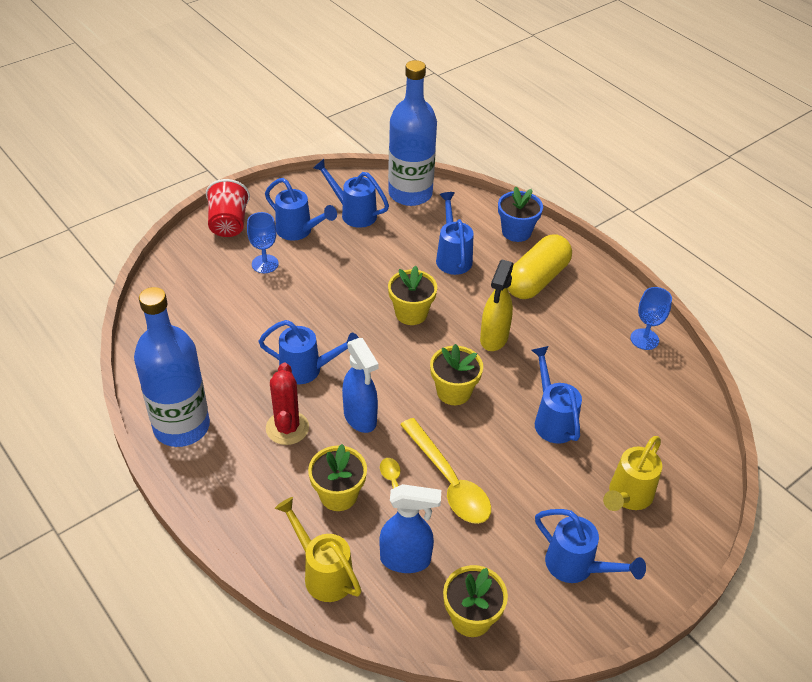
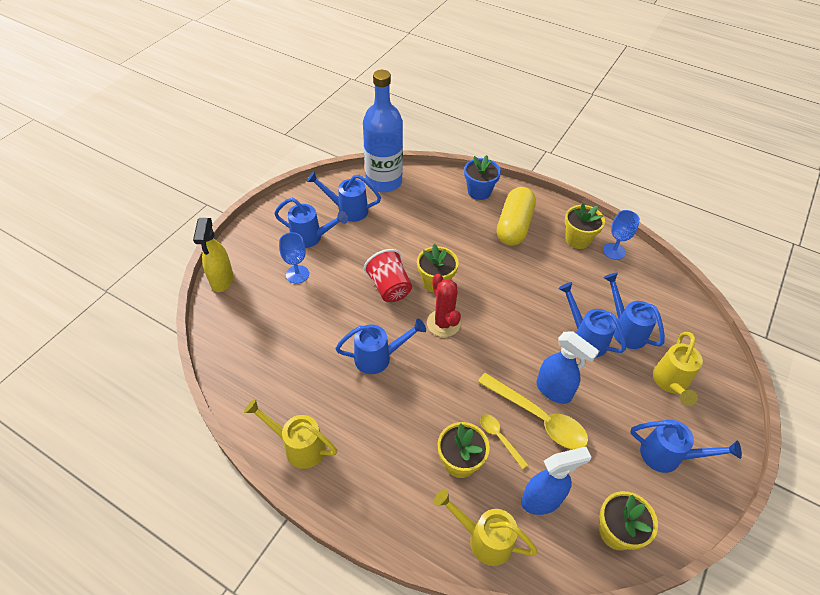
camera: 20 degrees left, 5 degrees up
(181, 426) = (298, 446): blue bottle -> yellow watering can
(228, 224) = (249, 247): red cup -> red cup (389, 287)
(287, 428) = (388, 416): red cactus -> red cactus (443, 323)
(360, 418) = (442, 386): blue spray bottle -> blue spray bottle (554, 391)
(452, 256) = (443, 225): blue watering can -> blue watering can (625, 329)
(453, 392) = (502, 339): yellow flower pot -> yellow flower pot (578, 239)
(494, 338) = (508, 284): yellow spray bottle -> yellow spray bottle (222, 280)

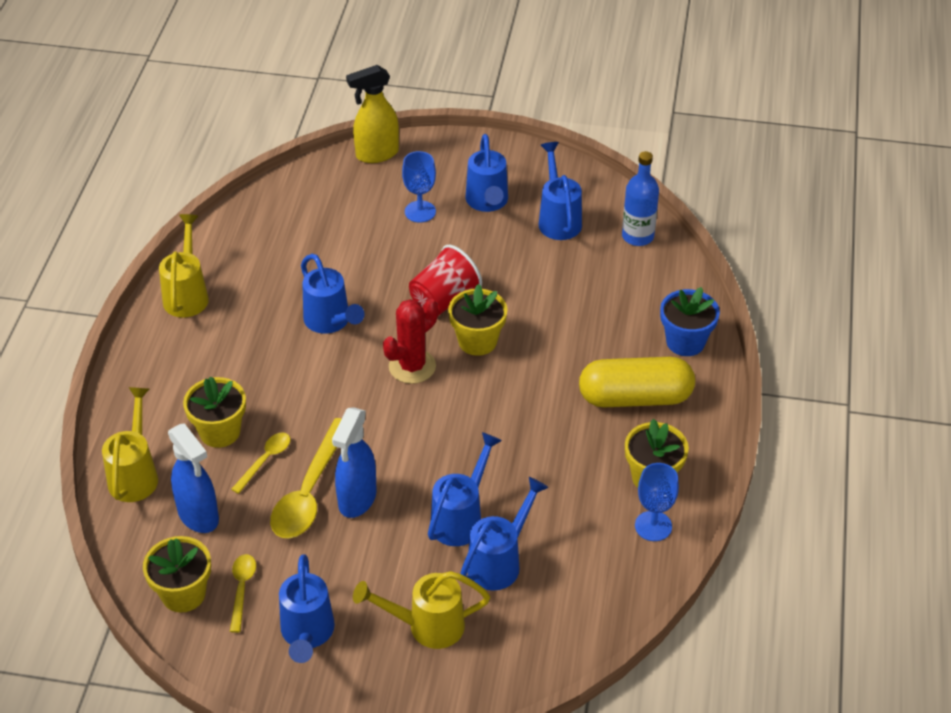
camera: 70 degrees right, 5 degrees down
(384, 181) = (637, 236): blue bottle -> blue bottle, size x0.57
(620, 488) = (242, 589): none -> yellow spoon

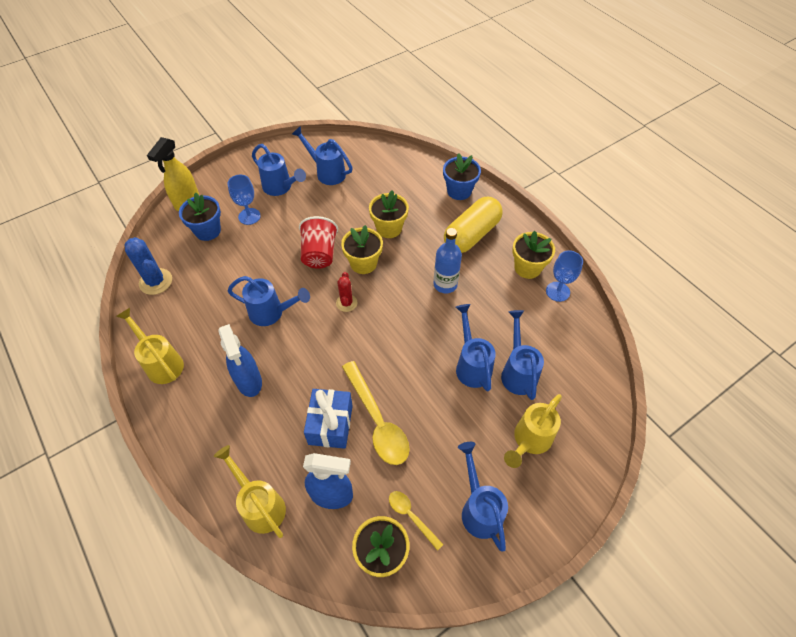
camera: 45 degrees left, 10 degrees up
(220, 432) = (282, 431): yellow flower pot -> yellow flower pot (389, 228)
(261, 215) = (156, 281): none -> blue cactus
(265, 460) = (330, 424): yellow spoon -> blue gift
(307, 635) = (479, 508): blue watering can -> blue watering can turned 150 degrees counterclockwise
(357, 499) = (408, 402): blue spray bottle -> blue spray bottle (249, 381)
(363, 198) = (208, 231): none -> blue flower pot
(412, 366) = (346, 303): red cactus -> red cactus, size x0.64
(637, 236) = (375, 155): blue bottle -> blue bottle (445, 284)

